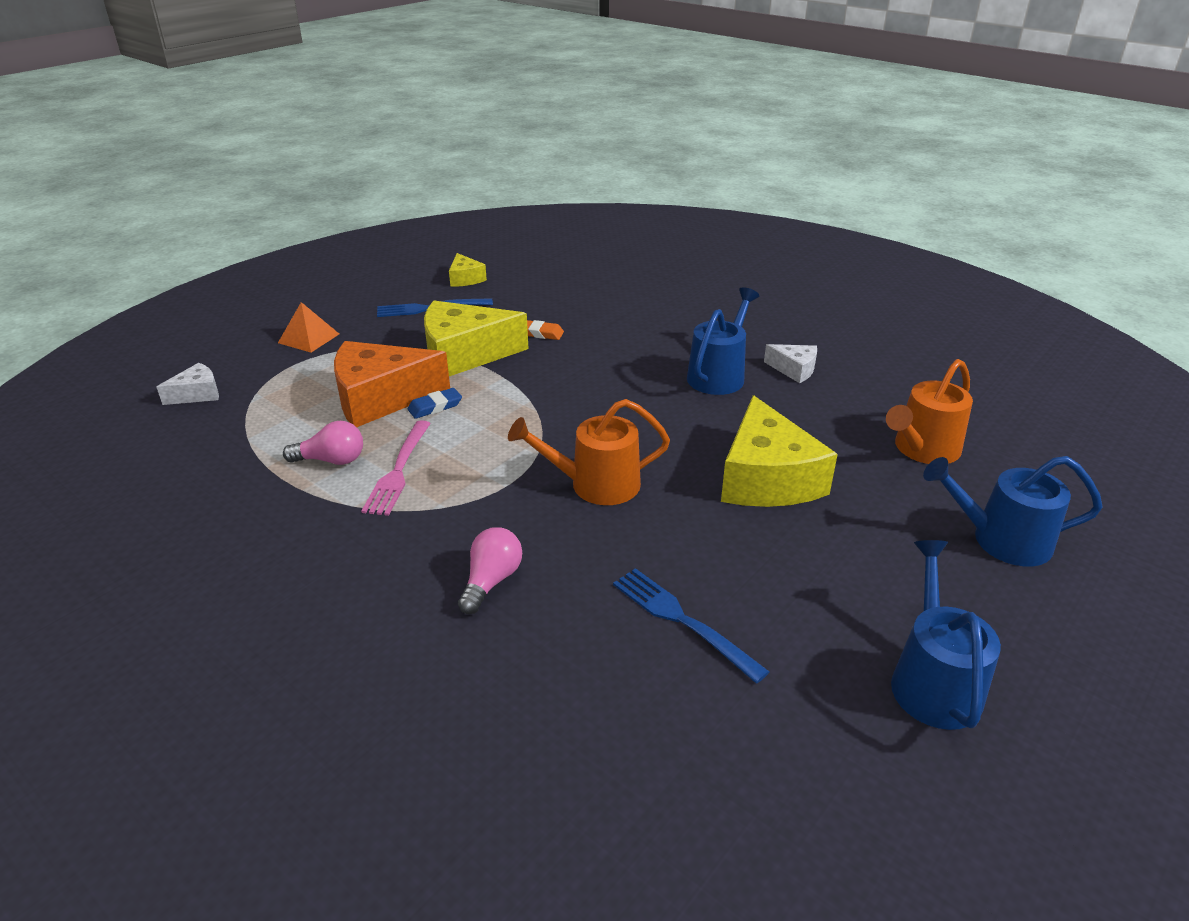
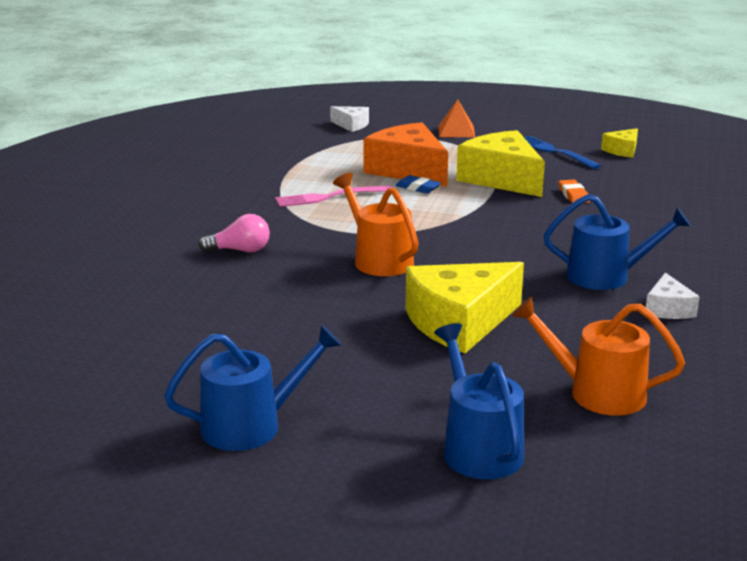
camera: 65 degrees right, 10 degrees down
(332, 460) = (321, 177): pink light bulb -> none
(682, 621) = (248, 318): blue fork -> none

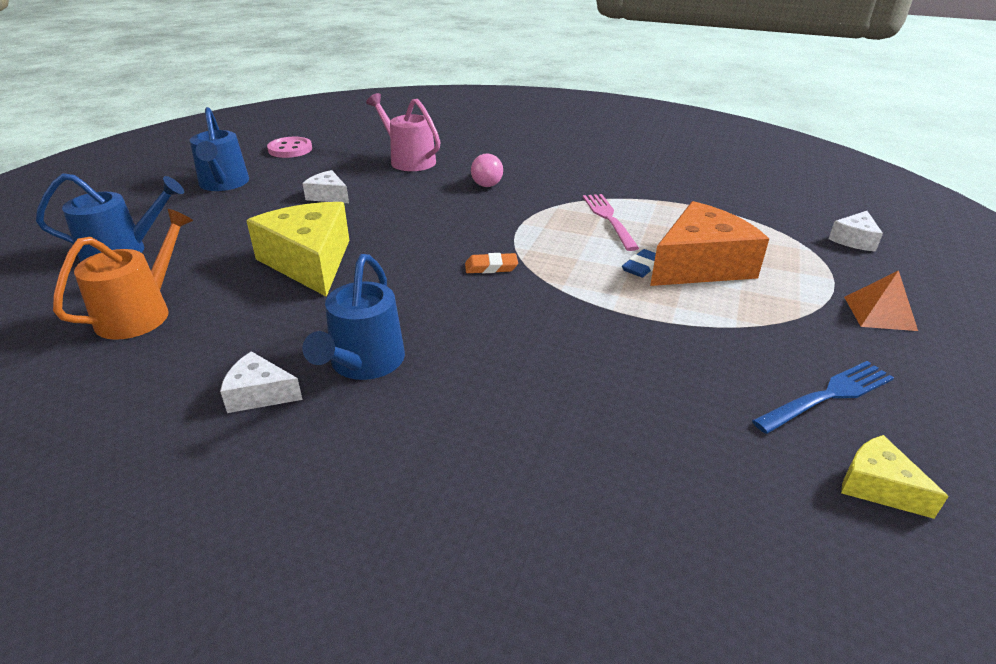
camera: 95 degrees right, 10 degrees up
(106, 397) = (290, 149): none -> pink button
(165, 300) = (409, 160): none -> pink watering can
(289, 338) = (328, 196): none -> white cheese
(379, 259) = (452, 234): orange watering can -> none
(501, 179) = (686, 328): yellow cheese -> none
(573, 195) = (632, 383): orange eraser -> orange eraser (491, 267)

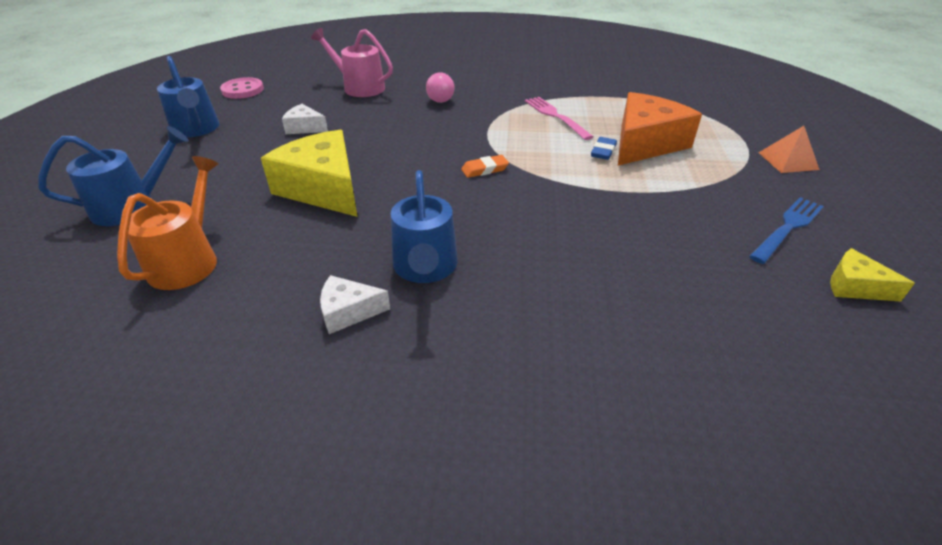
camera: 15 degrees left, 5 degrees up
(854, 240) = (741, 108): white cheese -> none

